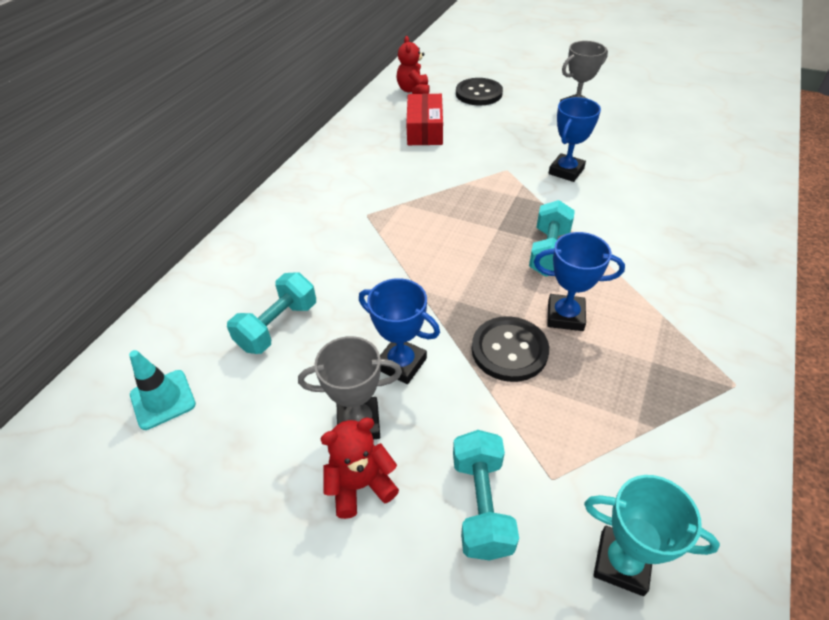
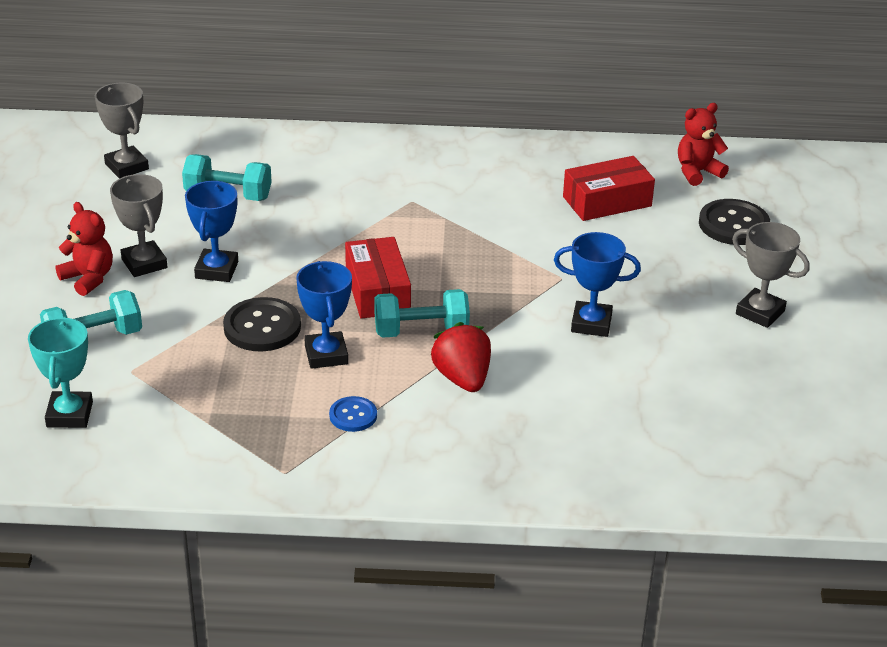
camera: 65 degrees right, 10 degrees down
(163, 399) = (126, 166): turquoise traffic cone -> grey trophy
(483, 263) = (377, 291): none -> red box
(617, 245) = (462, 378): none -> red strawberry
(656, 319) = (353, 415): none -> blue button

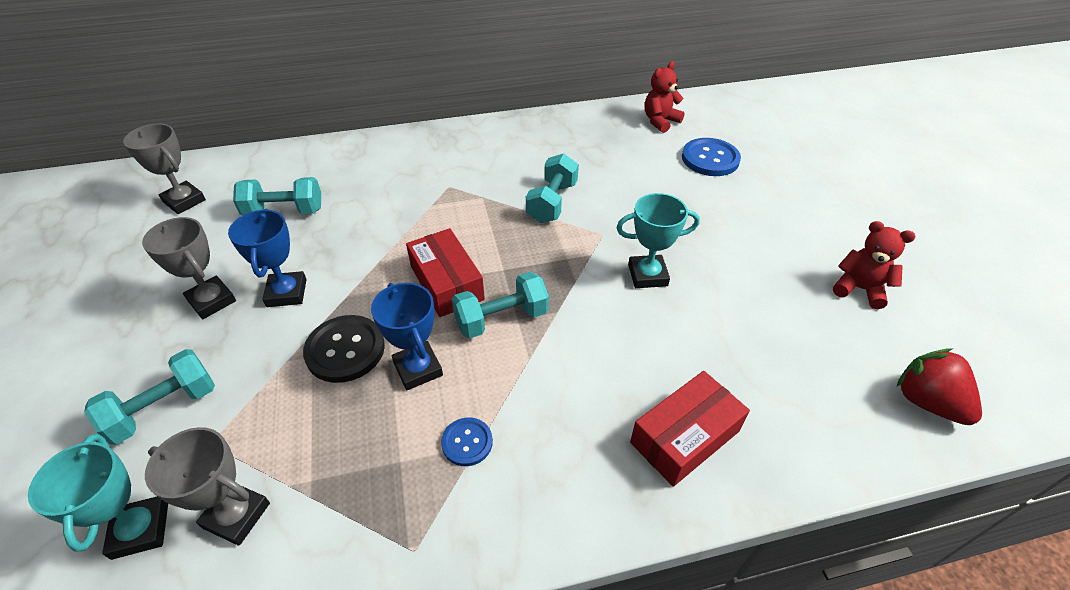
camera: 15 degrees left, 10 degrees up
(88, 278) = (154, 331): red teddy bear -> red teddy bear (859, 289)
(462, 378) = (559, 365): red strawberry -> red strawberry (927, 402)
(521, 237) = (552, 202): none -> turquoise dumbbell
(591, 323) = (647, 275): blue trophy -> turquoise trophy
(607, 201) = (606, 157): red box -> red box (685, 437)
(733, 224) = (710, 159): black button -> blue button
(760, 312) = (775, 233): grey trophy -> grey trophy (236, 515)

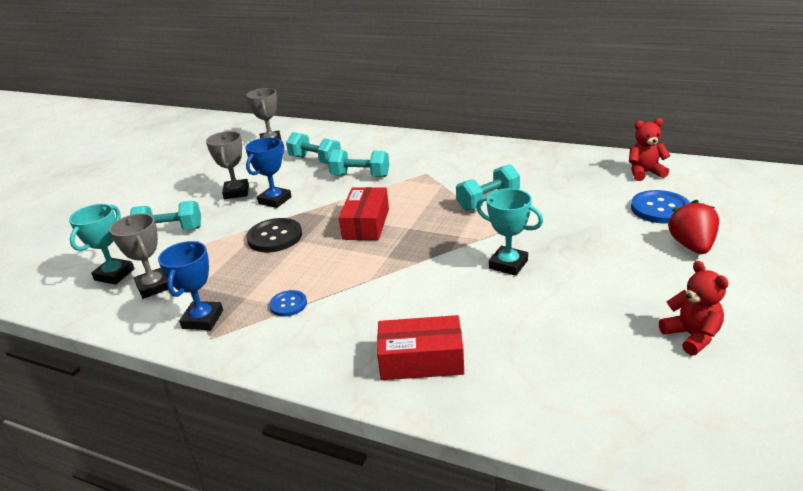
camera: 40 degrees right, 15 degrees down
(418, 369) = (302, 260): blue trophy -> blue trophy (203, 319)
(501, 319) = (377, 253): turquoise dumbbell -> turquoise dumbbell (360, 176)
(927, 402) = (654, 430): red strawberry -> red strawberry (691, 246)

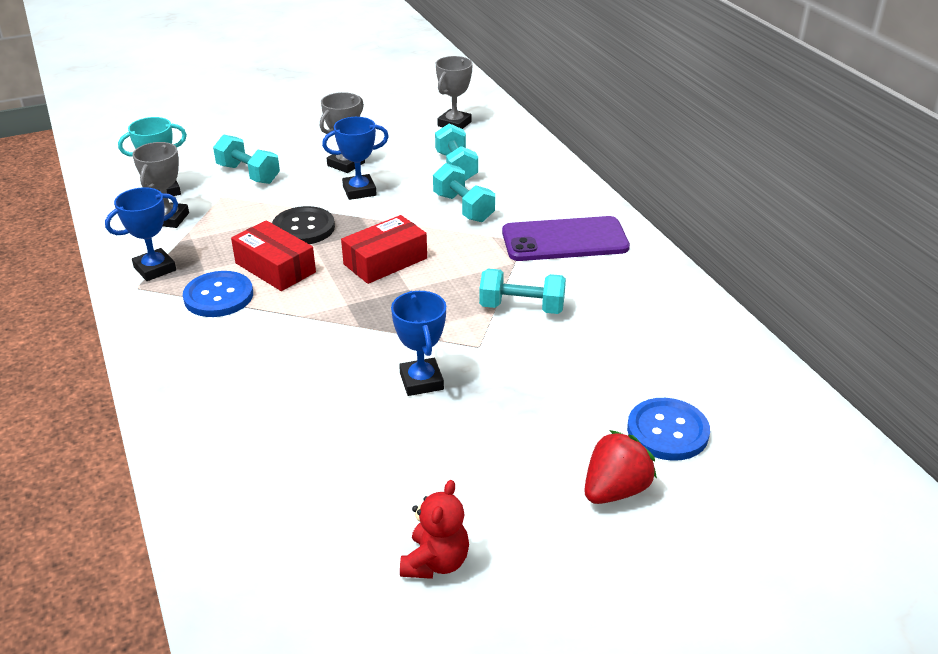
camera: 40 degrees right, 5 degrees up
(288, 304) = (218, 296): blue button -> blue button, size x1.72
(421, 360) = (220, 410): red box -> red box (275, 268)
(447, 162) = (564, 240): none -> purple phone
(508, 264) = (421, 381): turquoise trophy -> blue trophy
(644, 173) = (738, 383): red teddy bear -> none

